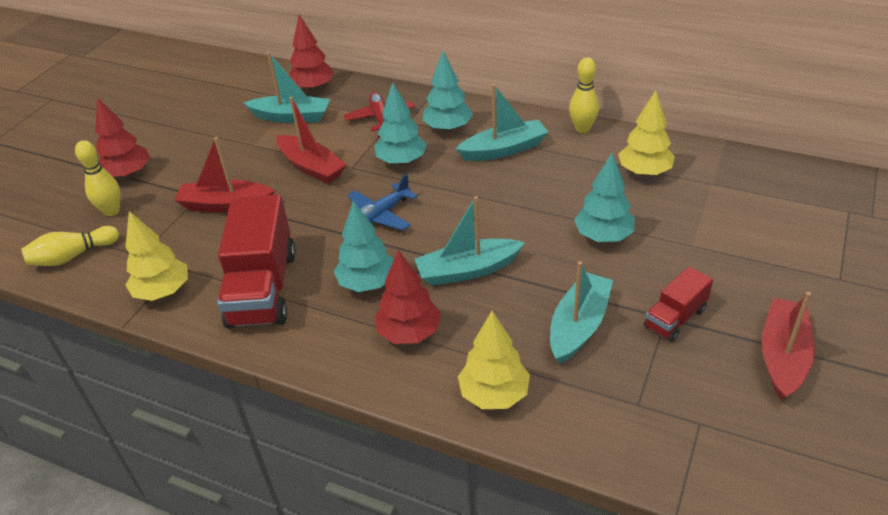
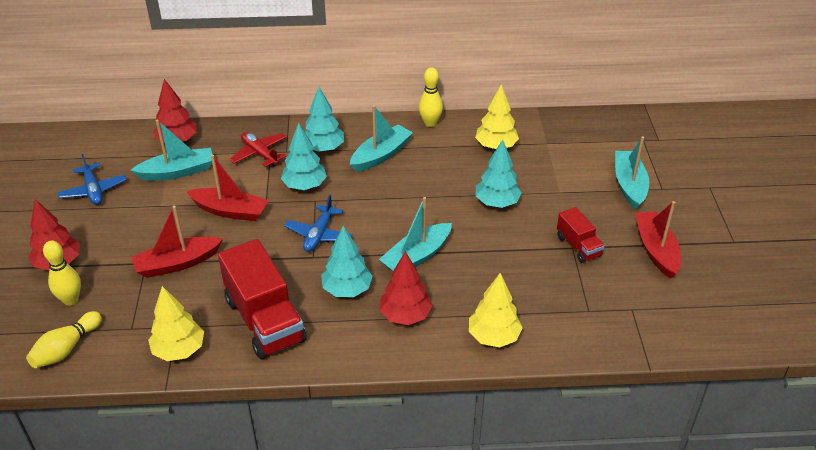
camera: 30 degrees left, 0 degrees up
(207, 116) = (93, 190): none -> blue plane
(579, 325) = (520, 271): turquoise boat -> turquoise boat (629, 185)
(675, 318) = (578, 246): red truck -> red truck turned 45 degrees counterclockwise

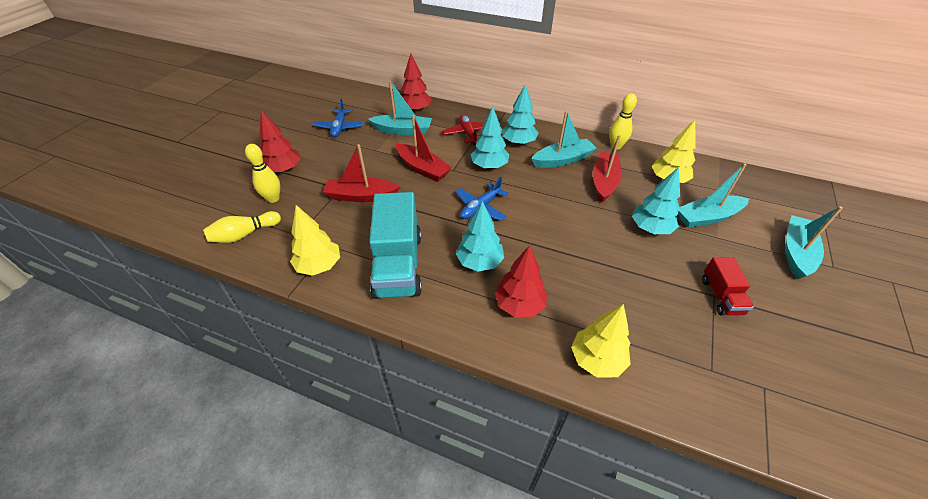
camera: 25 degrees right, 5 degrees up
(265, 320) = (398, 265): red truck -> turquoise truck
(416, 256) = (554, 253): turquoise boat -> turquoise boat (707, 217)
(656, 250) = (811, 330): red boat -> red boat (604, 182)

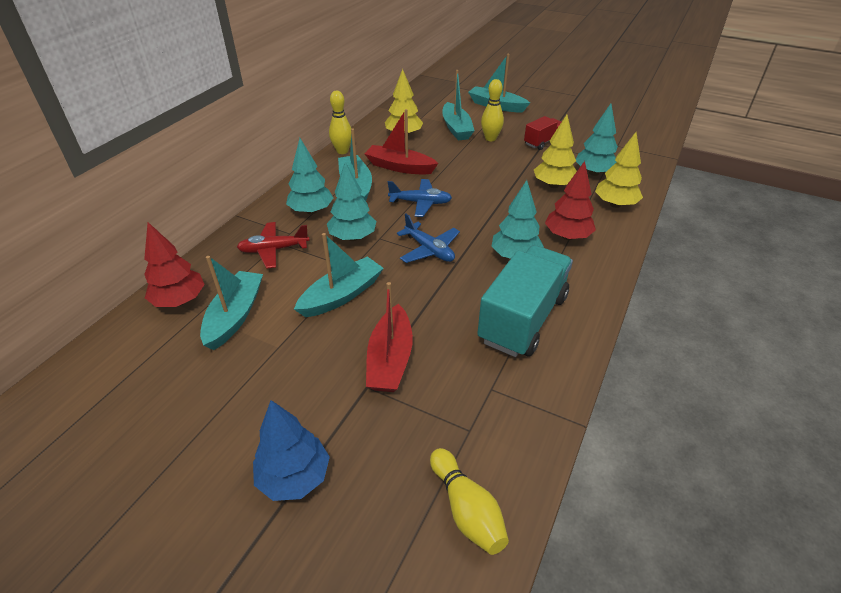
camera: 85 degrees left, 5 degrees down
(273, 198) = (377, 481): yellow bowling pin -> yellow bowling pin (490, 138)
(284, 170) = (294, 477): red tree -> blue tree
(319, 266) = (530, 396): yellow tree -> yellow tree (553, 185)
(339, 127) = (185, 401): blue plane -> blue plane (420, 203)
(398, 265) = (523, 319): turquoise truck -> turquoise truck turned 60 degrees counterclockwise
(423, 169) = (342, 295): red boat -> turquoise boat
(650, 228) = (468, 155): turquoise tree -> turquoise tree (594, 173)
(721, 296) = (542, 142): red truck -> red truck turned 45 degrees counterclockwise

